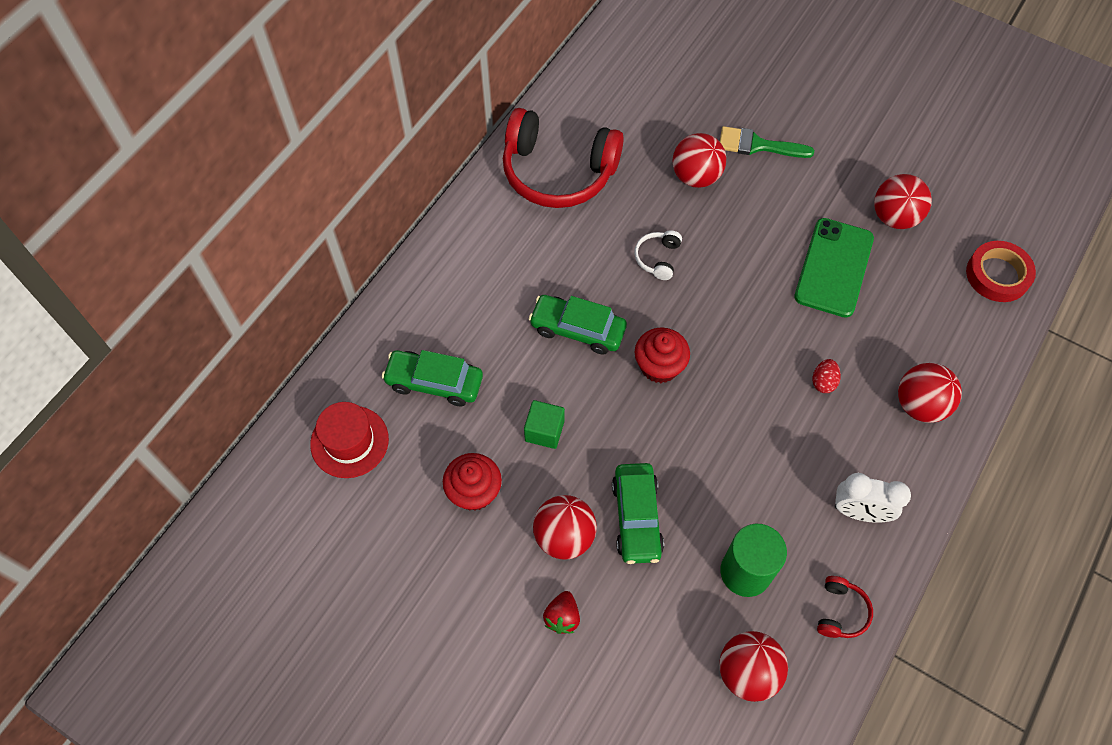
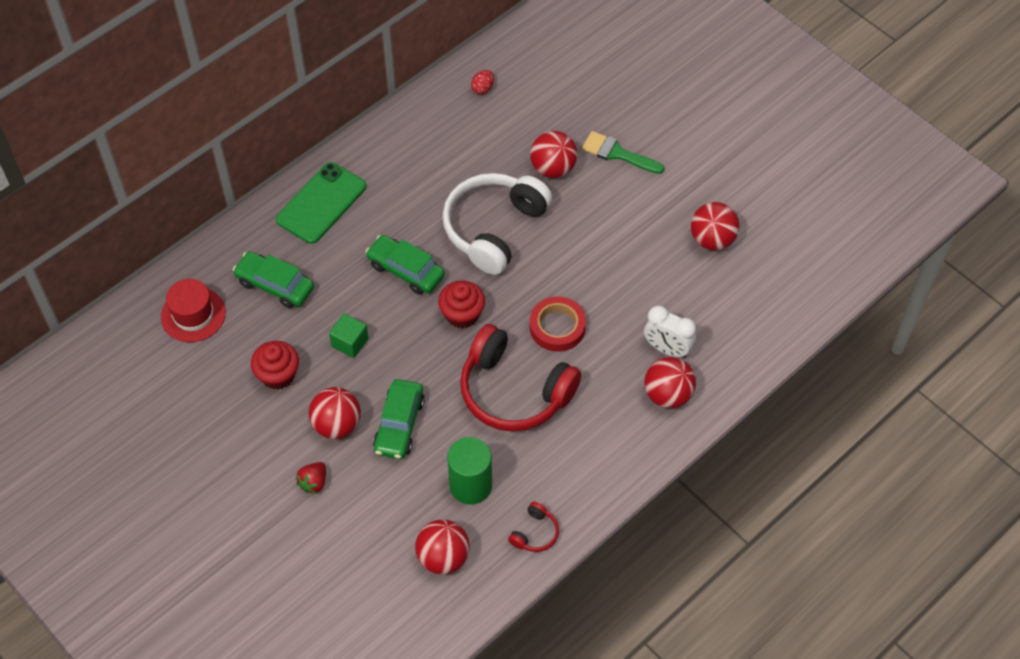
camera: 15 degrees right, 5 degrees down
(558, 172) = (437, 139): red headphones -> red headphones (514, 391)
(658, 258) = (494, 228): white headphones -> white headphones, size x2.41
(823, 382) = (594, 358): red egg -> red egg (482, 88)
(834, 267) = (641, 269): green phone -> green phone (321, 203)
(859, 512) = (581, 464): white clock -> white clock (667, 349)
(997, 275) = (781, 307): red tape -> red tape (557, 327)

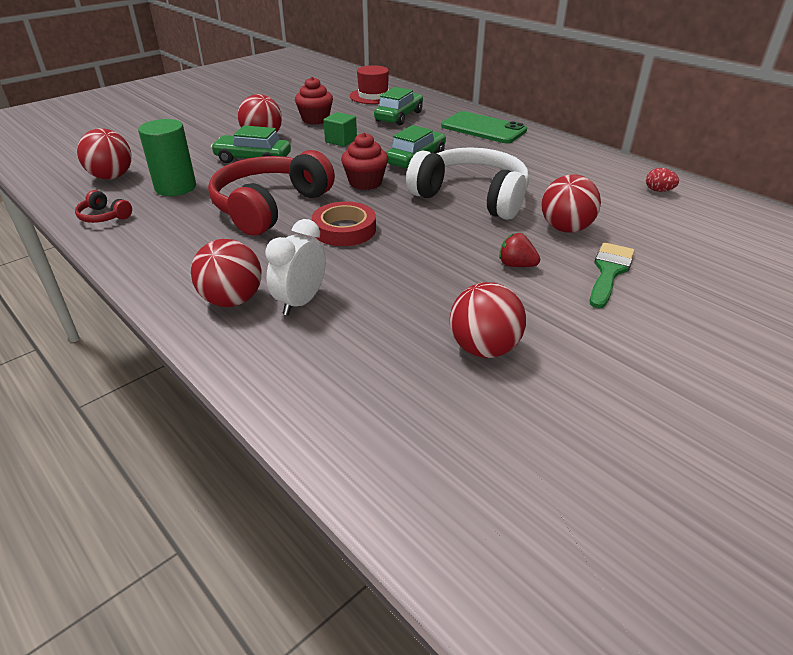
camera: 90 degrees right, 20 degrees down
(313, 482) = (214, 132): red strawberry -> red strawberry (516, 265)

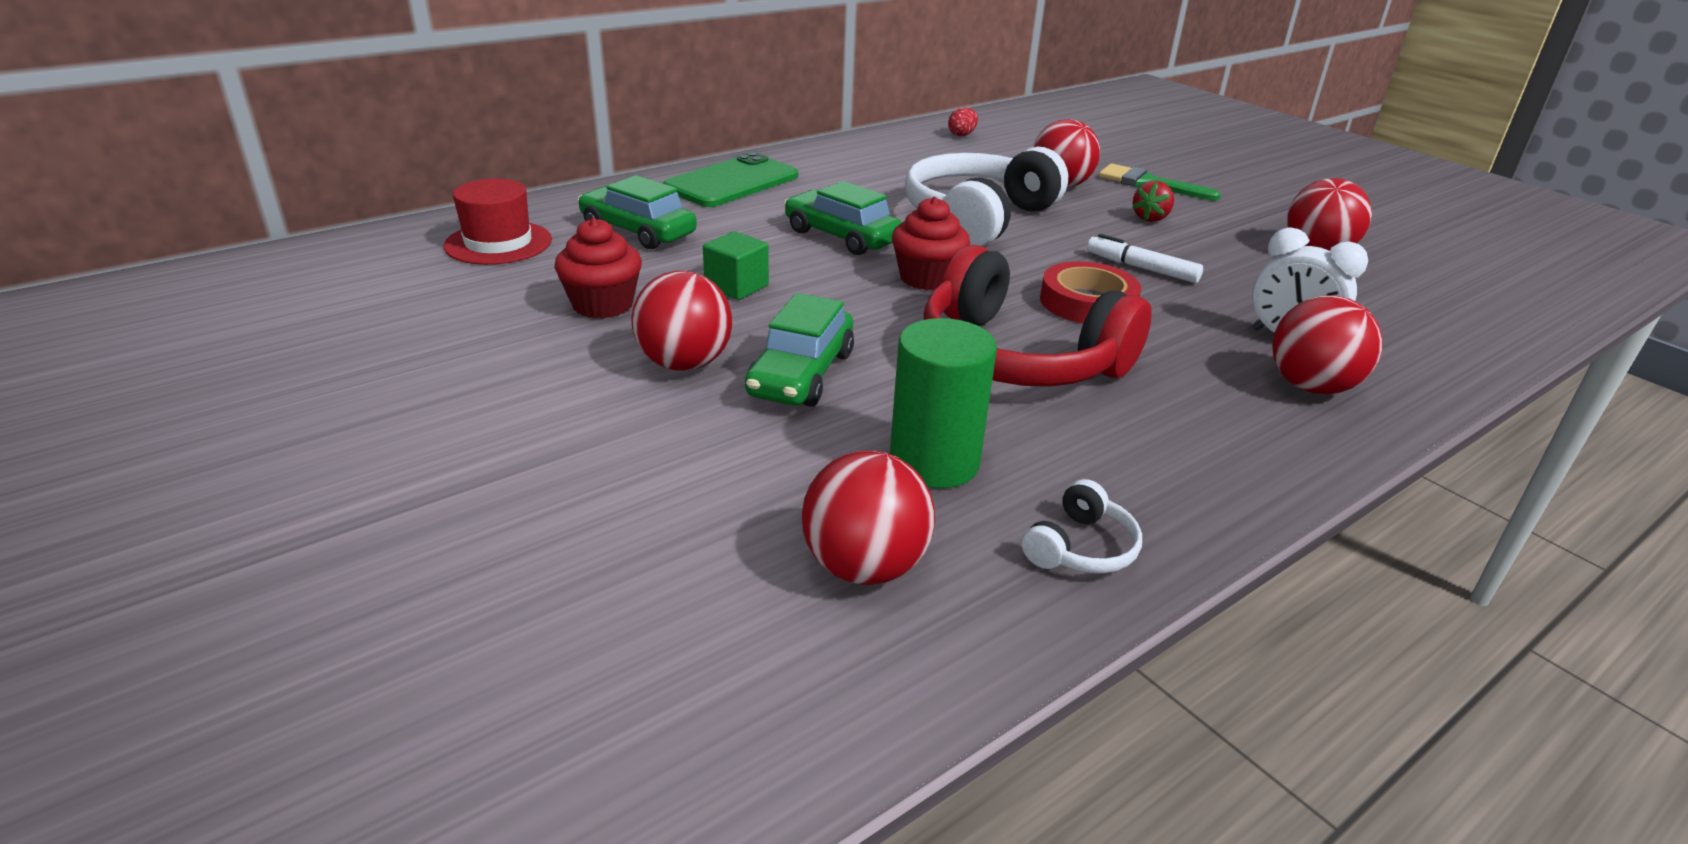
camera: 85 degrees left, 5 degrees down
(104, 216) = (1081, 548): red headphones -> white headphones
(408, 253) = (1141, 268): none -> white marker

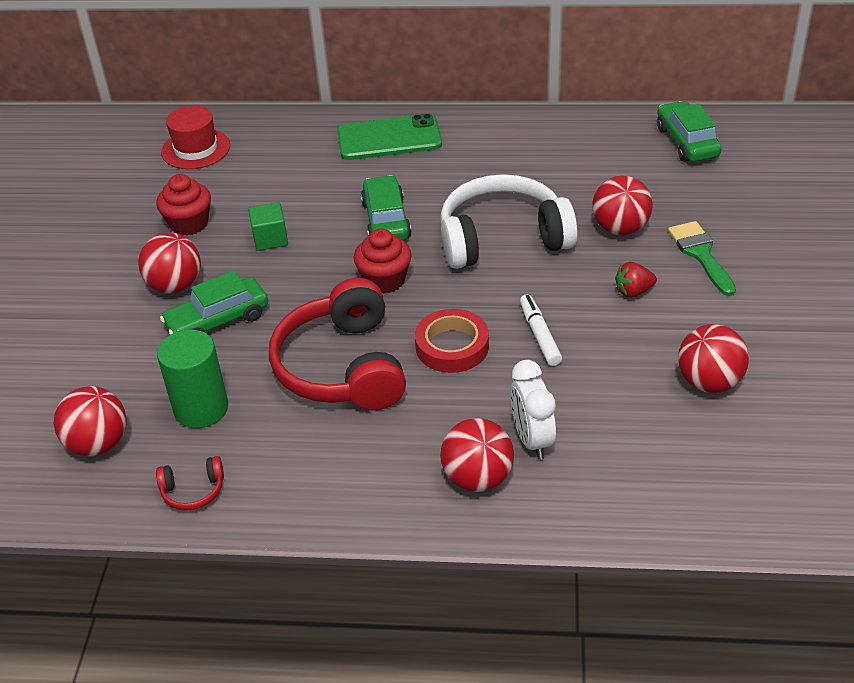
camera: 45 degrees right, 10 degrees up
(638, 231) = (277, 167): green car -> green car (687, 142)
(962, 135) = (635, 139): red egg -> none
(1081, 548) = (193, 491): white headphones -> red headphones

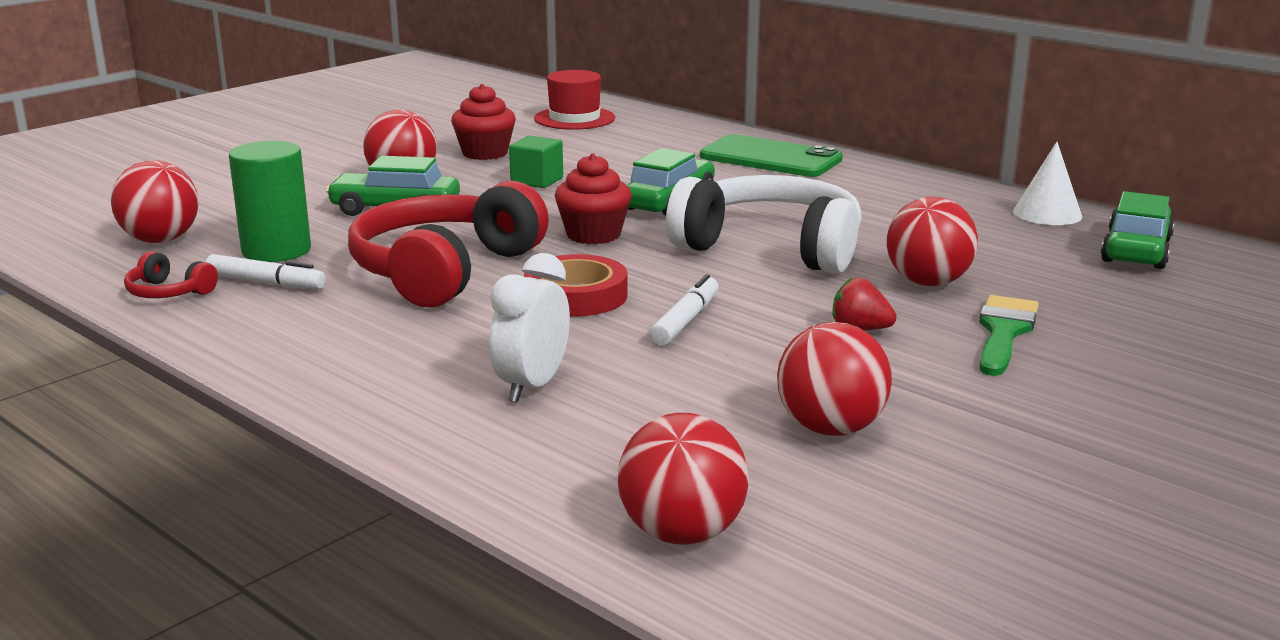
camera: 35 degrees right, 20 degrees down
(244, 444) = (266, 283): none -> white marker
(477, 478) = (422, 389): red ball -> red ball (682, 534)
(609, 126) = (1047, 213): none -> white cone

